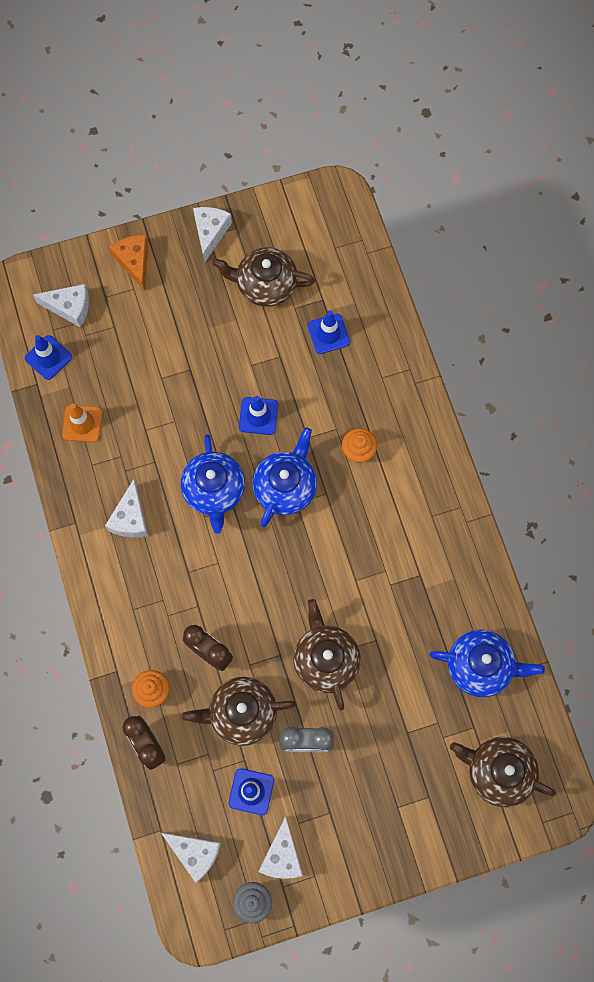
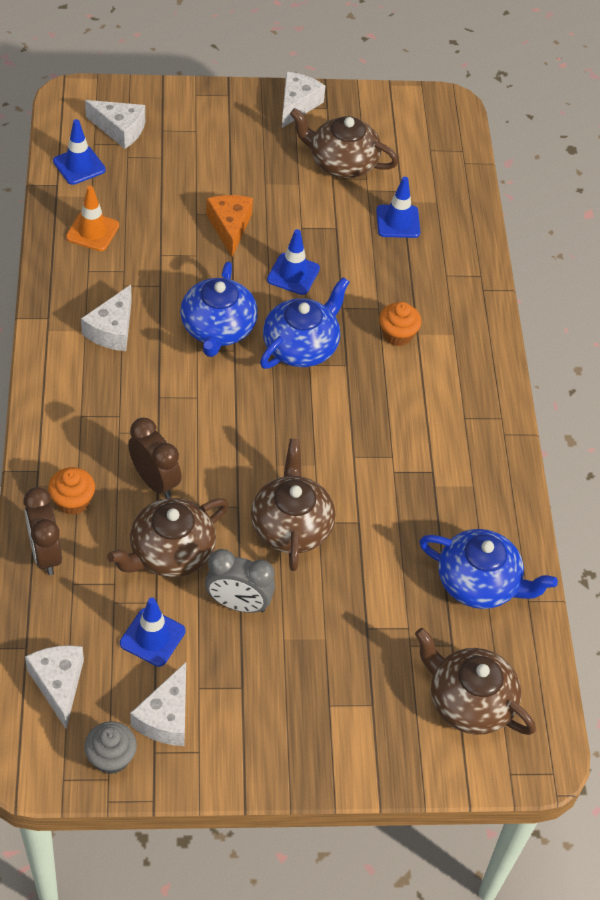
camera: 10 degrees right, 20 degrees down
(134, 262) = (205, 109): orange cheese -> orange cheese (230, 227)
(195, 853) = (58, 684): white cheese -> white cheese turned 150 degrees counterclockwise
(241, 713) = (170, 552): brown teapot -> brown teapot turned 45 degrees counterclockwise

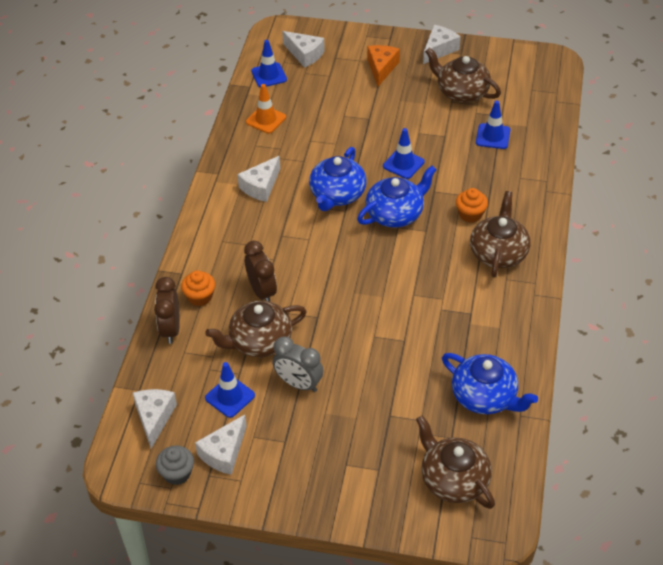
camera: 20 degrees right, 5 degrees down
(230, 227) = (365, 127): orange cheese -> orange cheese (381, 68)
(291, 525) = (353, 336): brown teapot -> brown teapot (498, 252)

